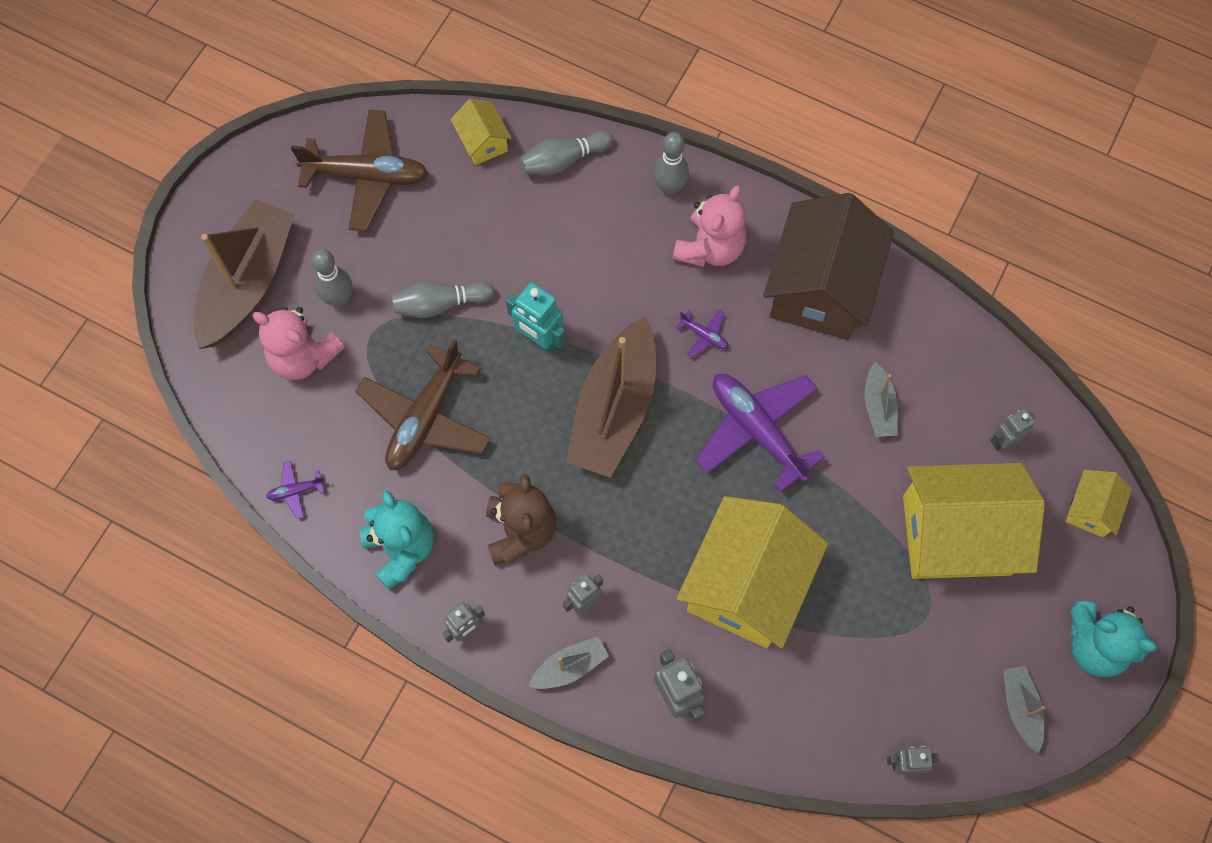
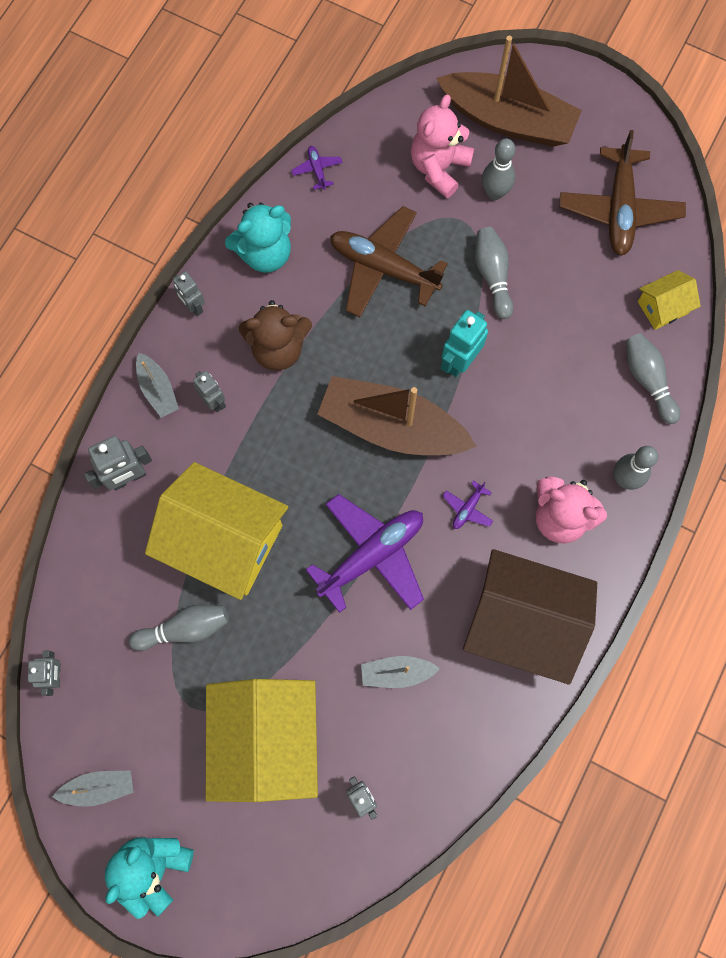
camera: 90 degrees right, 5 degrees up
(846, 624) = (185, 629): none -> grey bowling pin
(1091, 509) = (289, 880): yellow house -> none

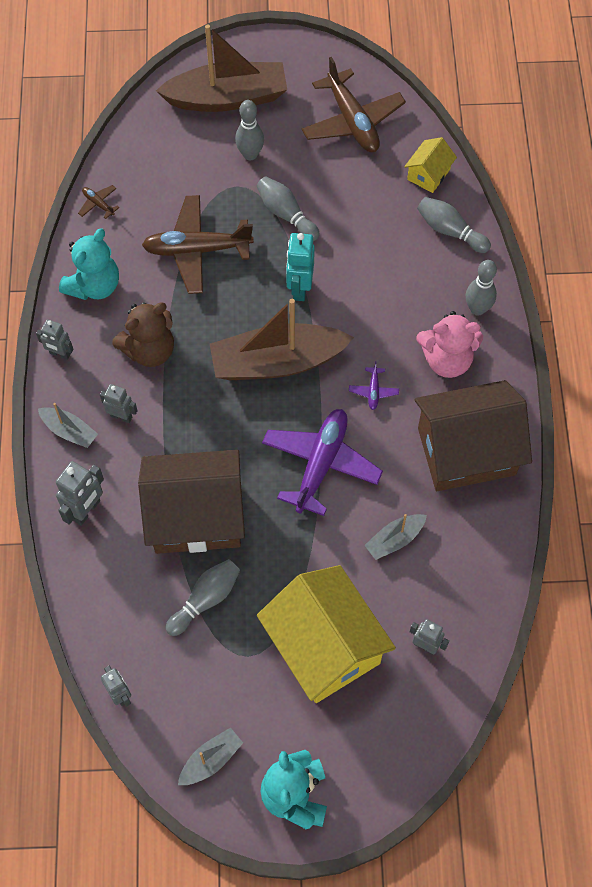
camera: 30 degrees left, 10 degrees down
(224, 541) = (196, 516): yellow house -> brown house
(317, 170) = (98, 204): purple plane -> brown plane
(439, 168) = (195, 157): pink teddy bear -> none

